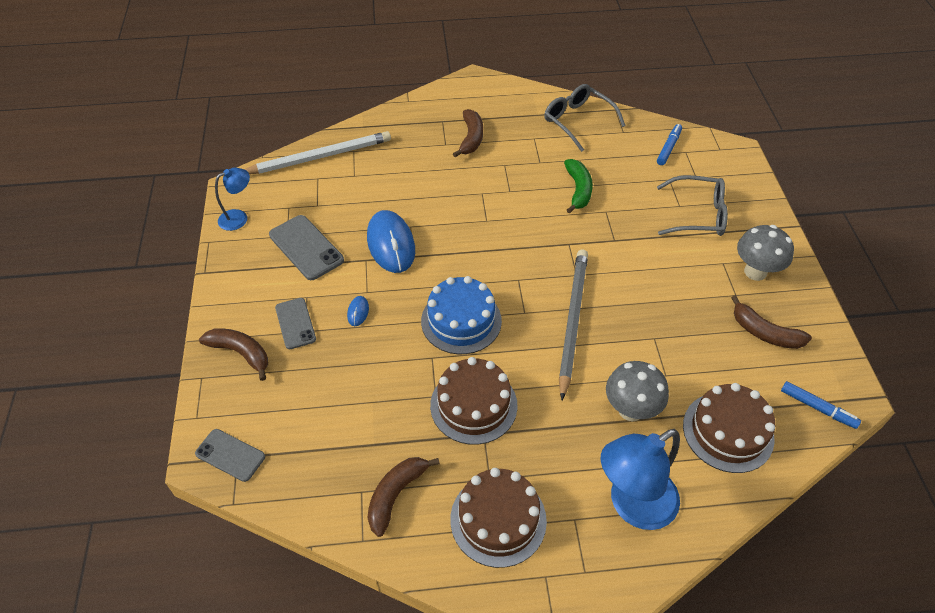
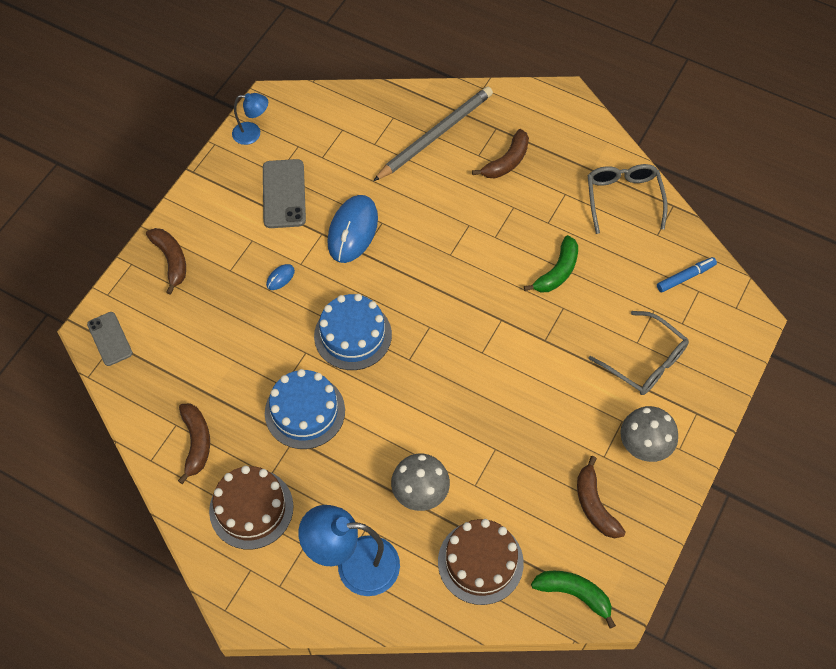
camera: 35 degrees right, 10 degrees up
(295, 323) = (227, 259): grey phone -> none
(319, 157) = (359, 108): white pencil -> none
(395, 495) = (196, 443): brown banana -> brown banana turned 105 degrees clockwise
(473, 405) = (305, 411): brown cake -> blue cake
(572, 321) = (441, 391): grey pencil -> grey pencil (435, 135)
(817, 408) = (574, 594): blue marker -> green banana

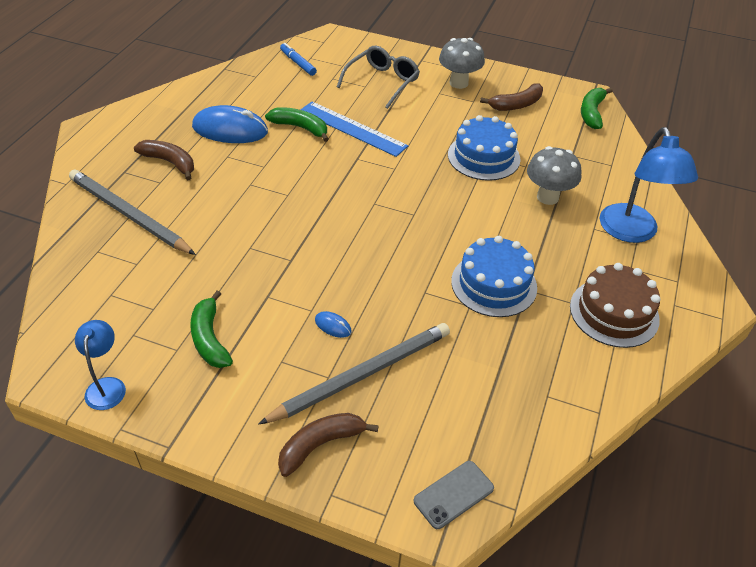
camera: 100 degrees left, 15 degrees down
(196, 443) = (562, 371): brown banana -> none
(226, 293) = (361, 375): none -> grey pencil
(284, 194) = (209, 339): grey phone -> green banana
(353, 230) = (262, 270): blue mouse -> blue mouse (230, 130)
(353, 335) = (395, 257): blue cake -> blue cake (483, 157)
(480, 562) = (591, 159): brown cake -> none
(554, 320) = (352, 128): none -> blue ruler
(623, 198) = (217, 93): grey glasses -> none

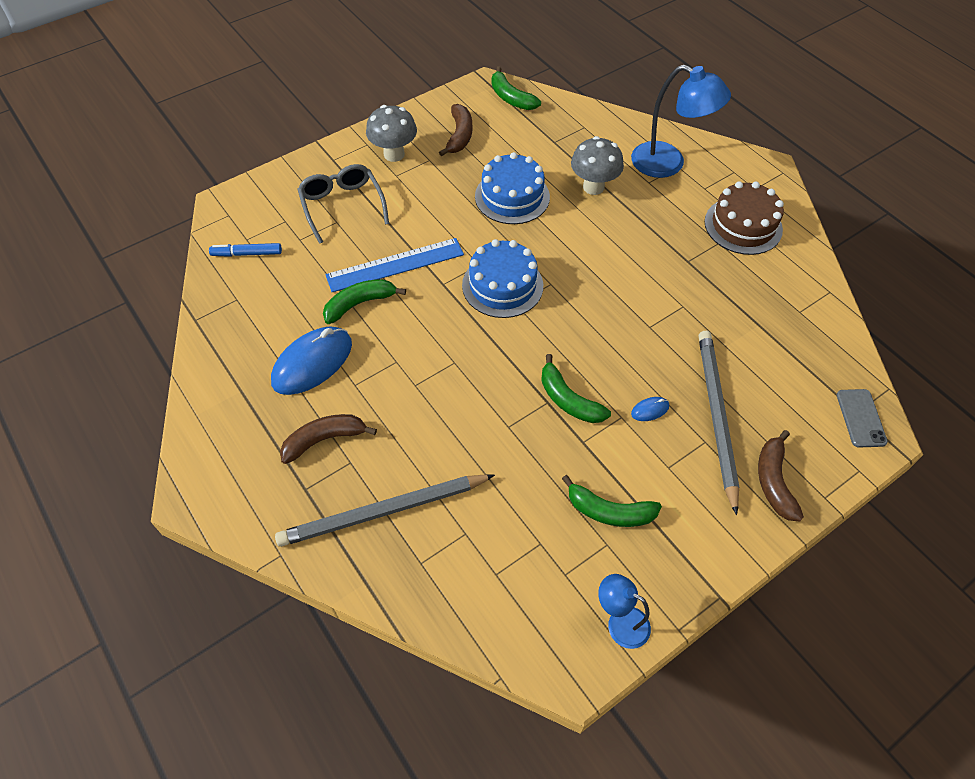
camera: 55 degrees left, 10 degrees up
(302, 271) = (568, 400): none -> green banana
(494, 284) = (669, 278): blue cake -> blue cake (502, 285)

